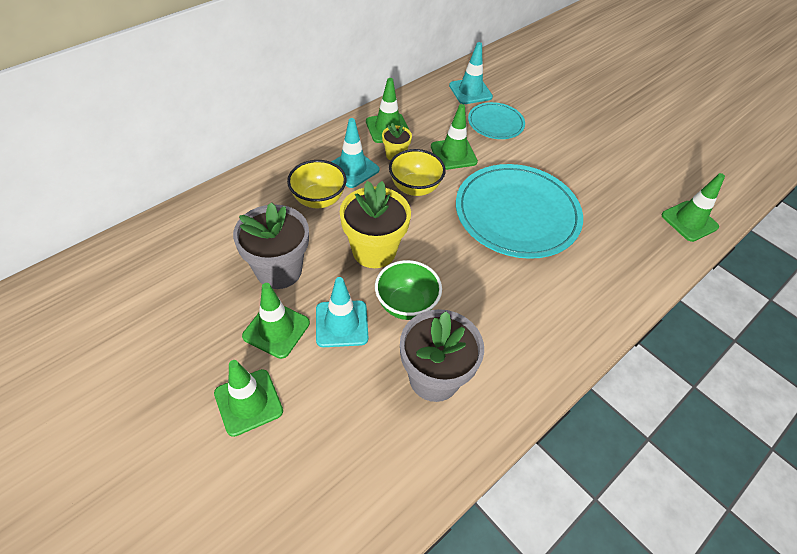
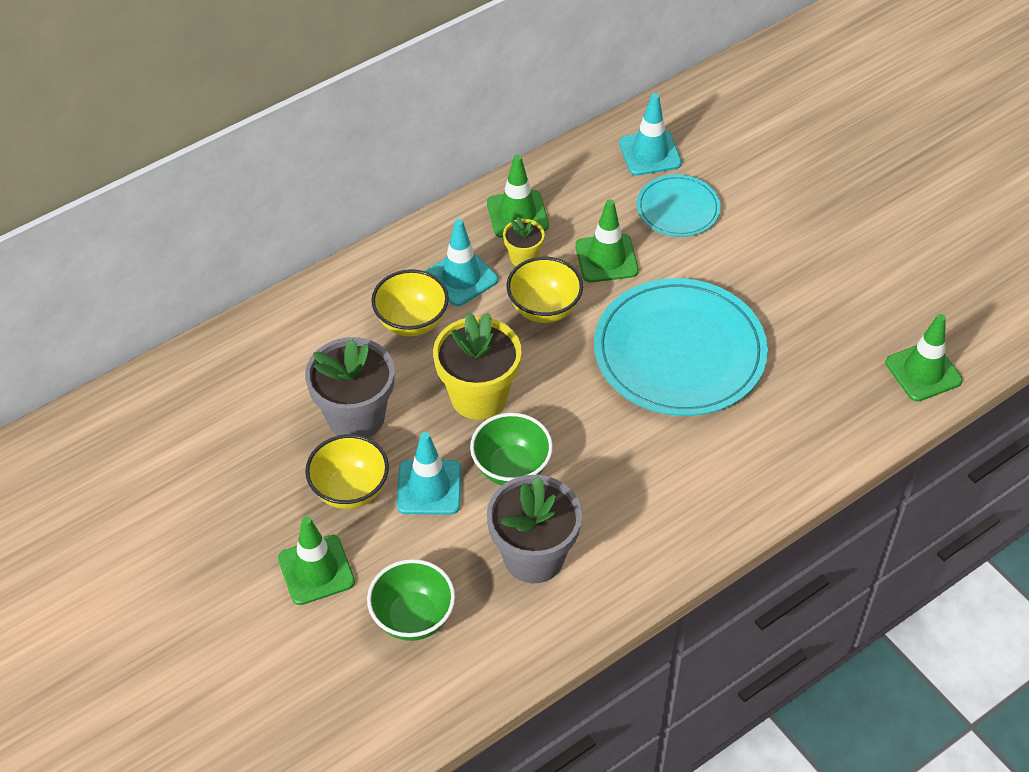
camera: 10 degrees right, 0 degrees up
(276, 329) = (350, 490): green traffic cone -> yellow bowl
(337, 441) = (413, 618): none -> green bowl

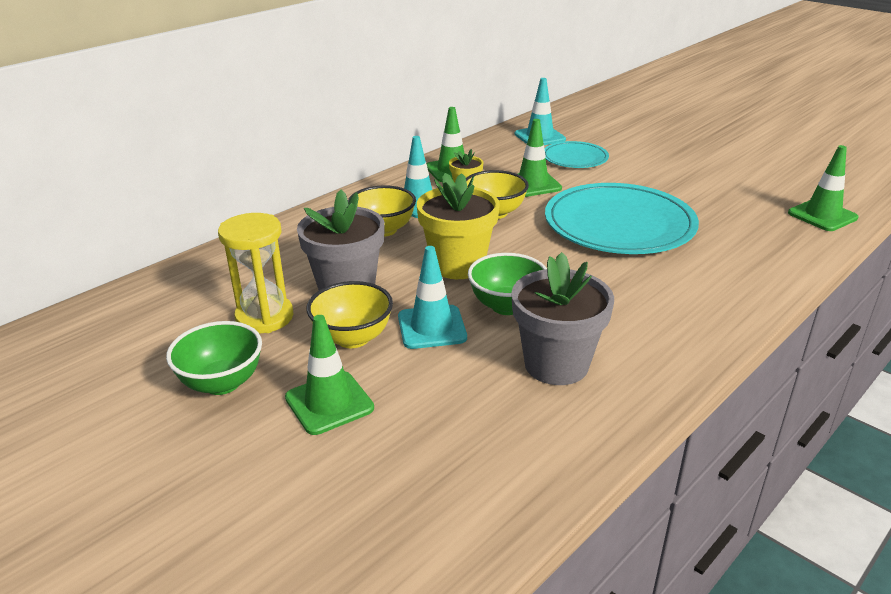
camera: 10 degrees left, 20 degrees down
(269, 447) = (264, 317): none -> yellow hourglass
(413, 618) = (447, 429): green bowl -> green bowl (222, 383)

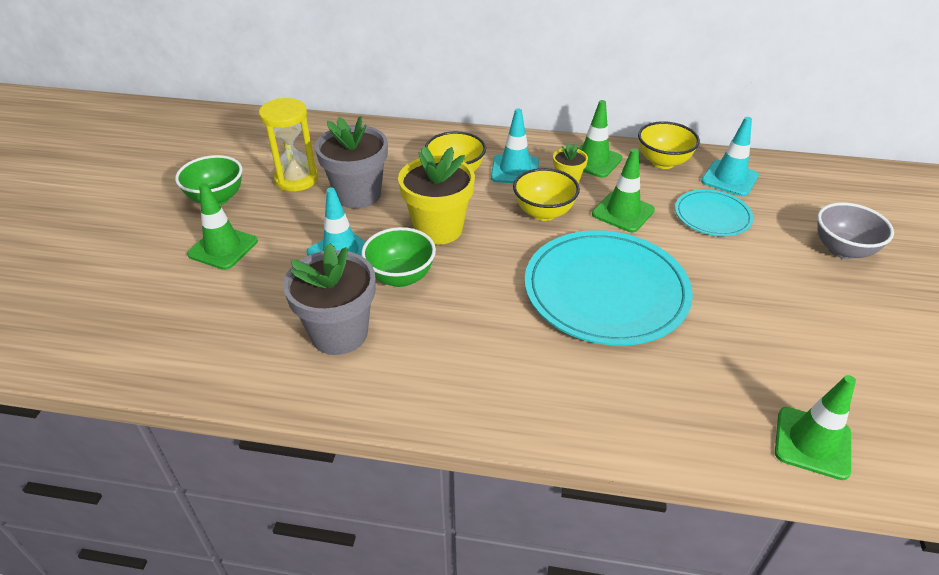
camera: 55 degrees right, 10 degrees up
(353, 338) = (300, 224): yellow bowl -> yellow bowl (663, 162)
(655, 137) = (842, 250): none -> grey bowl

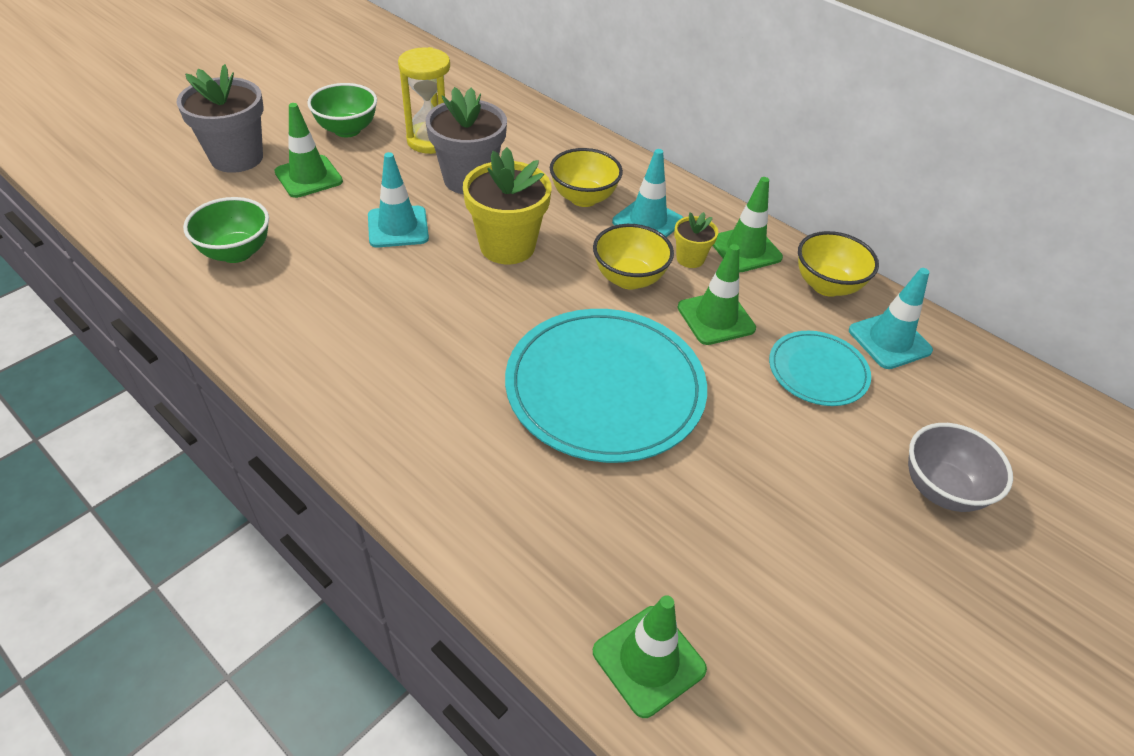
camera: 30 degrees right, 5 degrees up
(339, 333) = (322, 299): grey flower pot -> grey flower pot (237, 158)
(401, 277) = (425, 275): green bowl -> green bowl (236, 252)

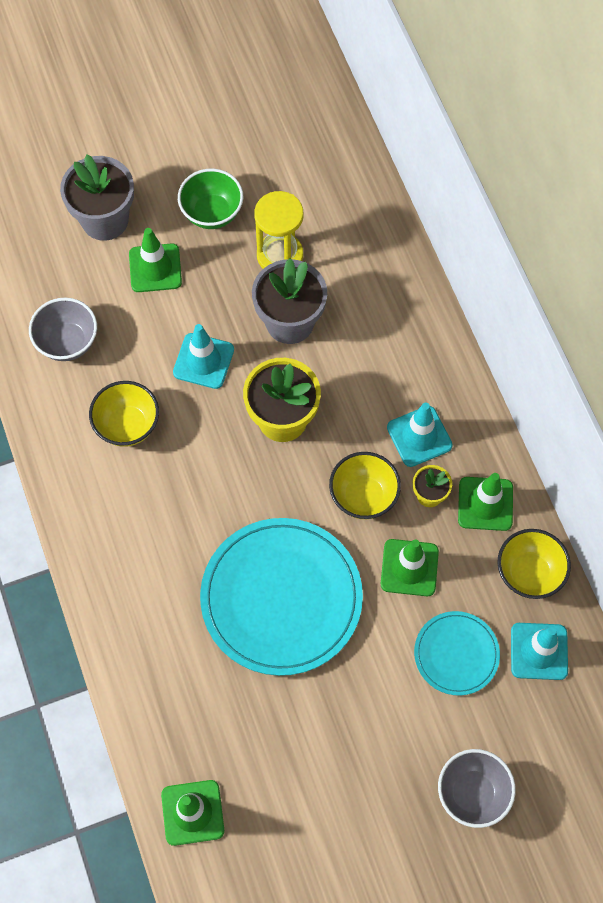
camera: 30 degrees right, 20 degrees up
(236, 252) = (68, 342): green bowl -> grey bowl
(583, 198) = (379, 385): yellow bowl -> yellow bowl (127, 425)

